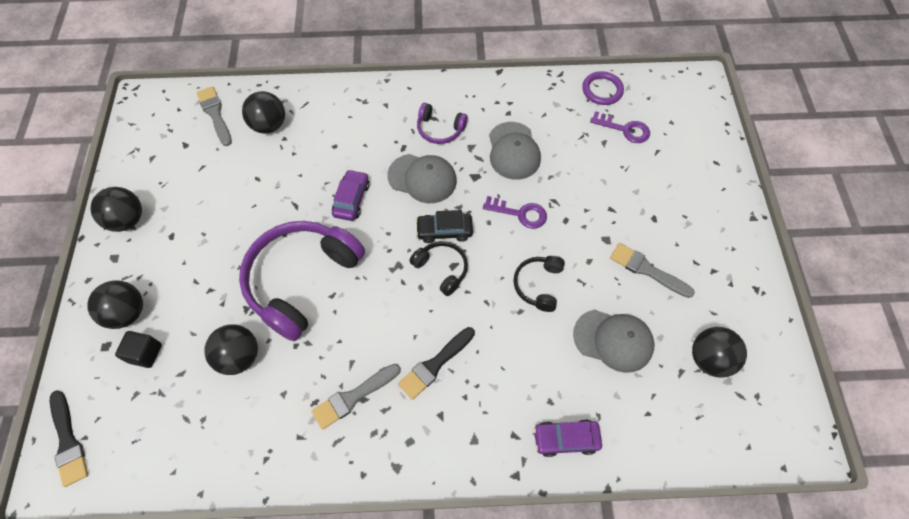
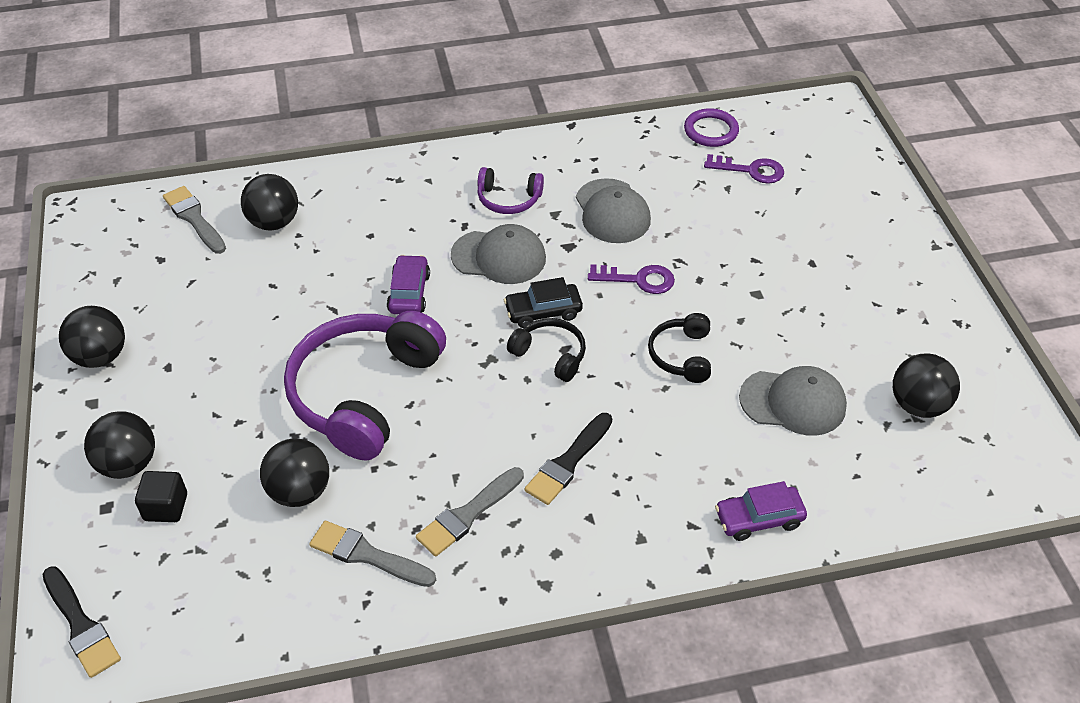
camera: 10 degrees left, 15 degrees down
(646, 270) = (816, 320): grey brush -> grey brush (367, 555)

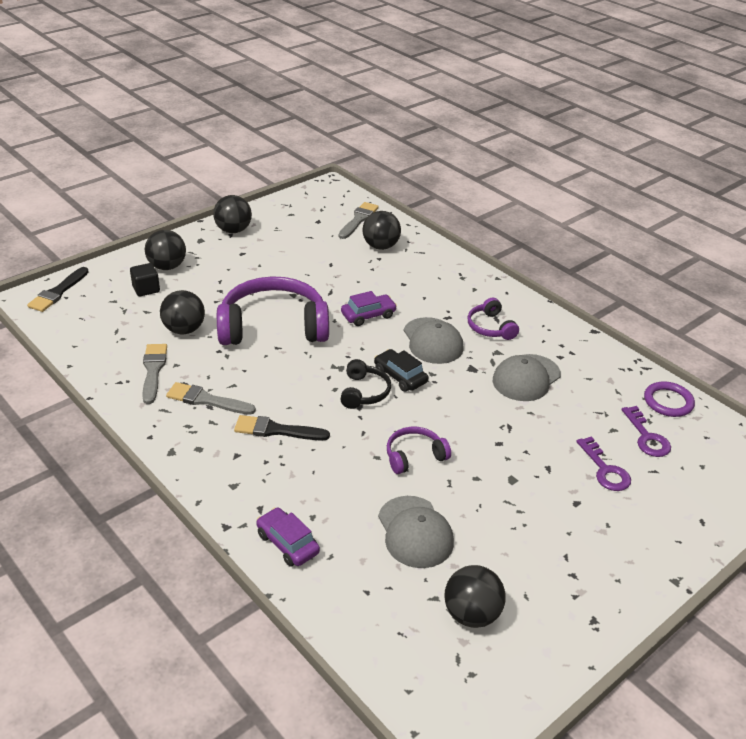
camera: 60 degrees right, 10 degrees down
(638, 280) = (470, 411): purple key -> purple key (605, 469)
(681, 355) = (414, 456): black headphones -> purple headphones

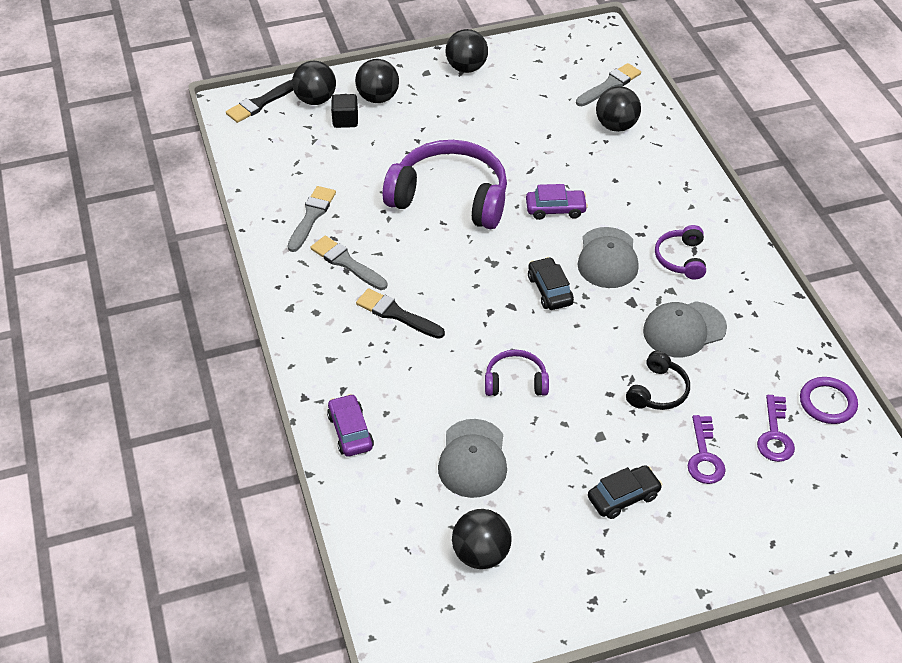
camera: 25 degrees right, 10 degrees up
(184, 329) = (361, 178): black ball -> black ball (315, 100)
(364, 392) = (503, 297): black headphones -> black headphones (658, 391)
(562, 523) = (623, 497): none -> black car

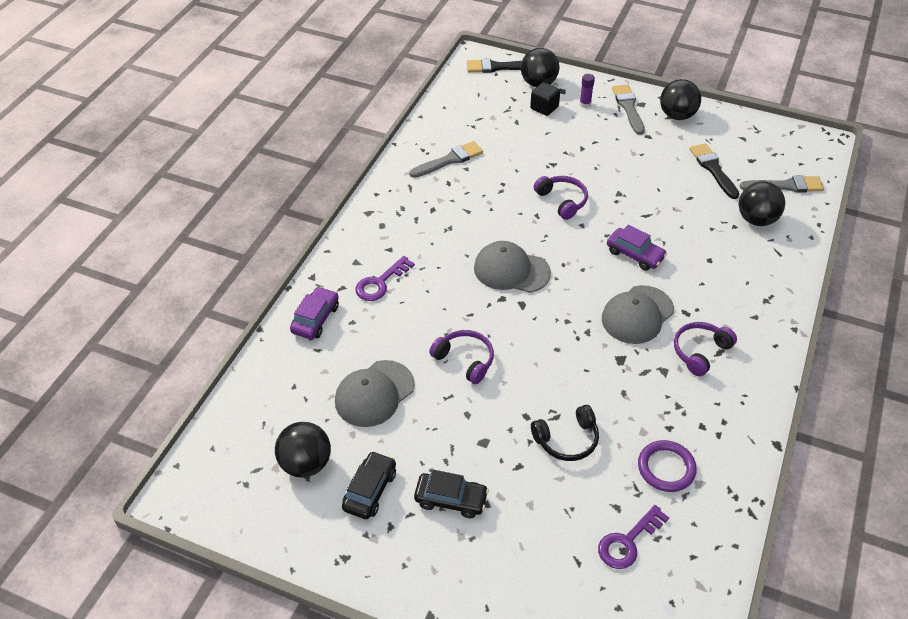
camera: 40 degrees right, 0 degrees up
(346, 263) = (438, 204): grey brush -> grey brush (628, 107)
(378, 98) = (585, 104): black ball -> purple glue stick
(396, 314) = (433, 259): black brush -> black brush (713, 169)
(450, 197) = (562, 201): purple headphones -> purple headphones, size x0.48
(549, 290) = (564, 311): black car -> black car (370, 490)
(684, 329) = (641, 407): grey cap -> grey cap (511, 270)
(704, 456) = (549, 515): purple key -> purple key (380, 283)
(827, 403) = (705, 549): purple ring -> purple ring (666, 468)

